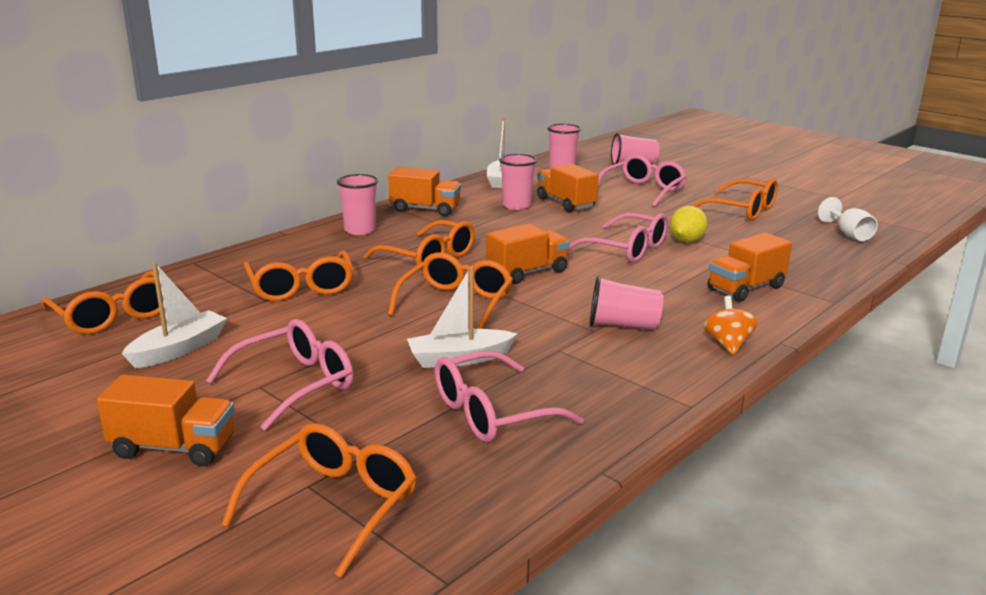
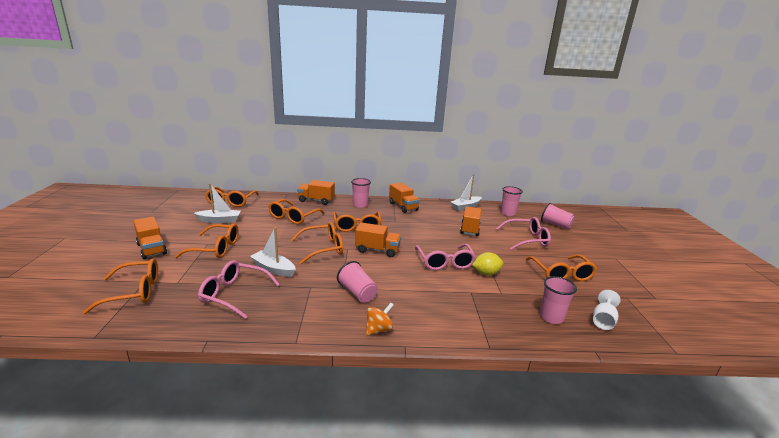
camera: 45 degrees right, 0 degrees up
(295, 384) = (216, 248): pink glasses -> orange glasses
(516, 206) = (444, 220): pink cup -> pink cup (551, 317)
(746, 288) = (457, 311): orange truck -> orange truck (316, 200)

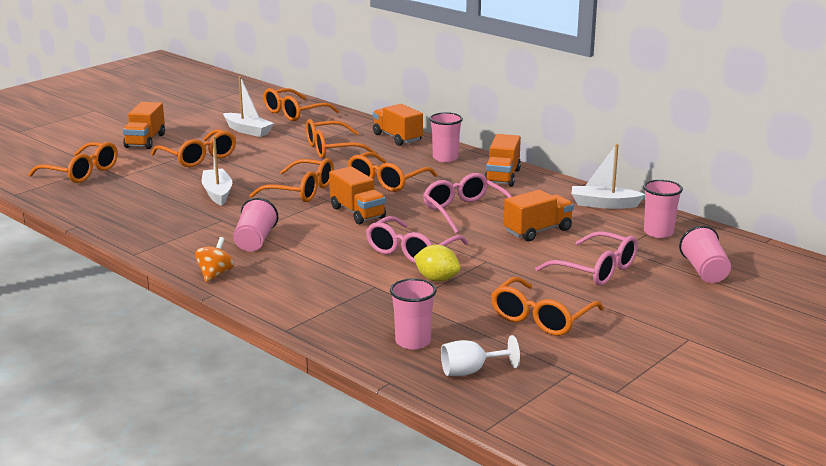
camera: 45 degrees right, 0 degrees up
(234, 294) = (149, 201): pink glasses -> pink glasses (465, 211)
(378, 329) = (215, 274): orange spinning top -> orange spinning top turned 75 degrees counterclockwise

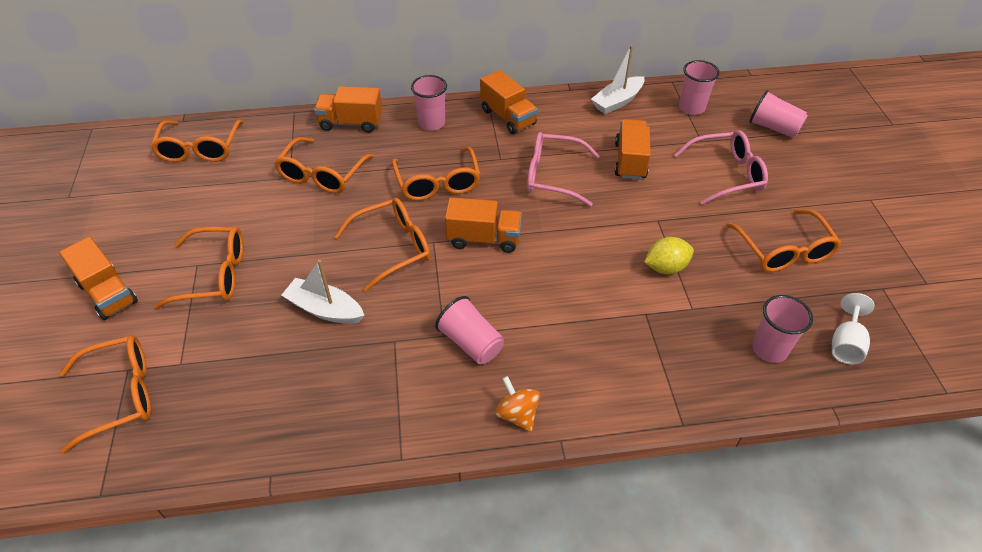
camera: 50 degrees left, 25 degrees up
(248, 131) = (196, 203): white boat -> none
(411, 251) = (598, 252): pink glasses -> none

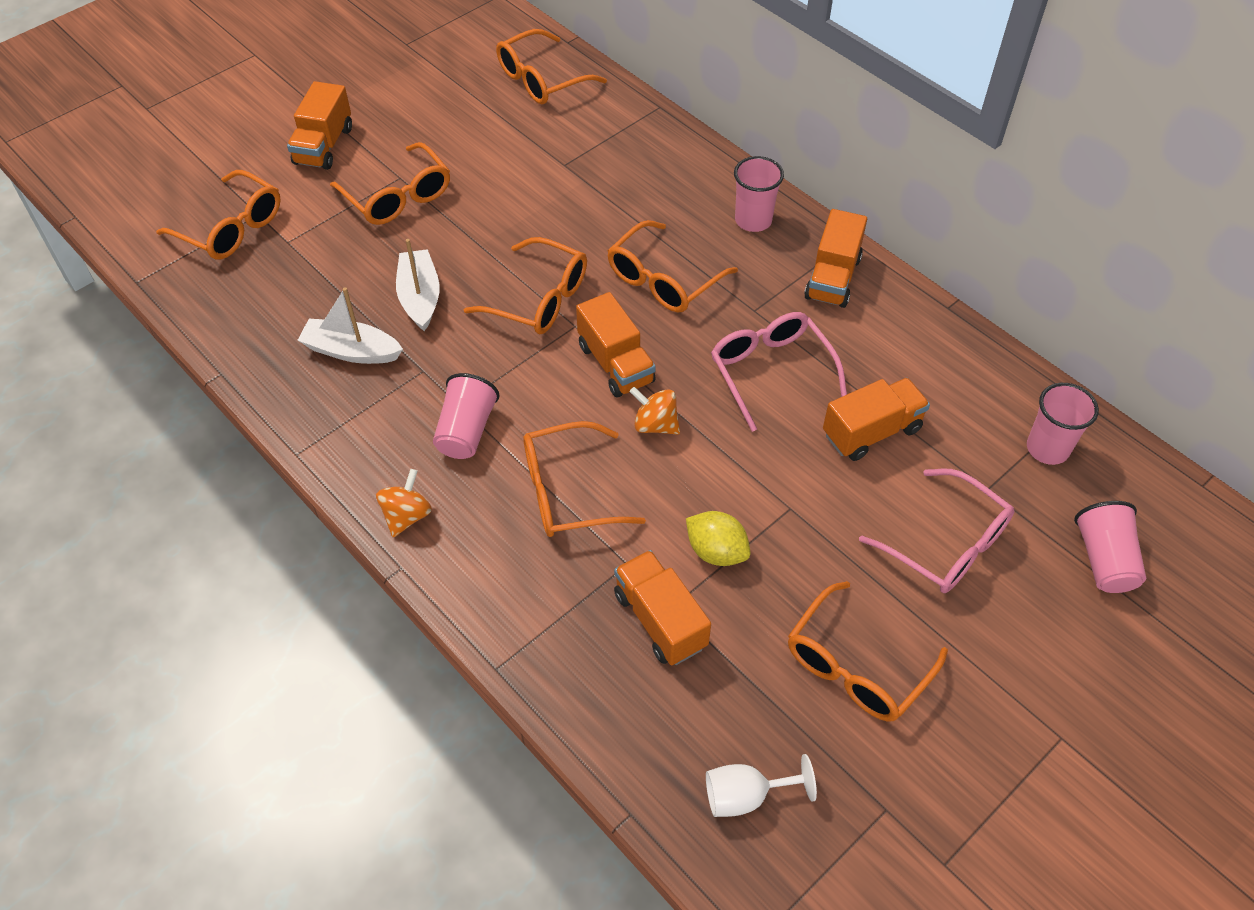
camera: 55 degrees right, 5 degrees up
(322, 175) = (589, 185): orange glasses -> orange glasses (567, 492)
(351, 123) = (687, 158): orange truck -> orange truck (660, 620)
(548, 245) = (655, 425): none -> orange spinning top
(617, 101) = (975, 365): white boat -> white boat (352, 351)
(769, 349) = (671, 713): pink cup -> none

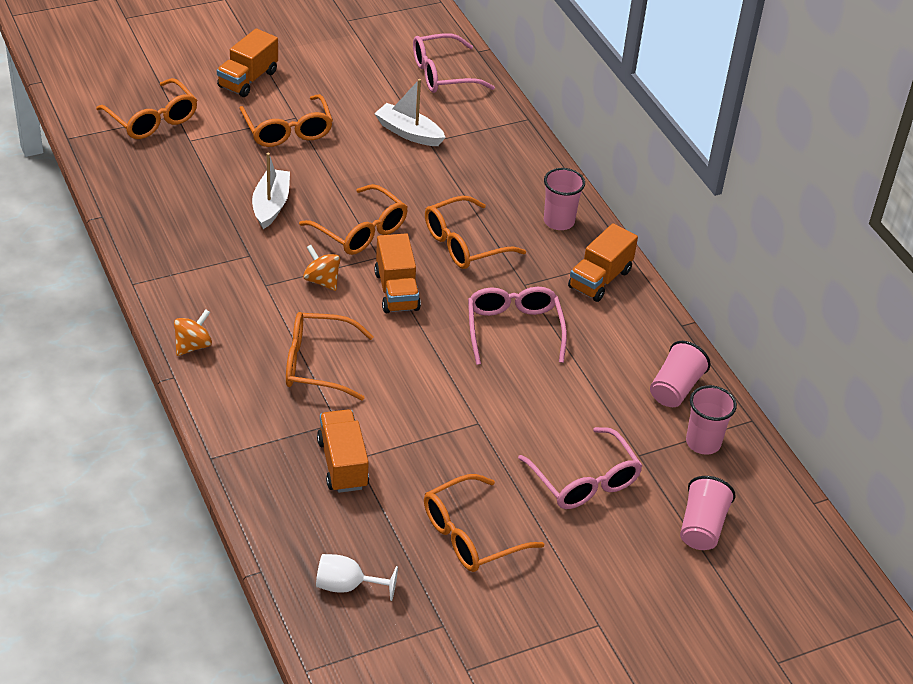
camera: 15 degrees right, 10 degrees down
(352, 351) = (203, 228): white boat -> white boat (409, 133)
(466, 431) = (262, 304): pink cup -> pink cup (675, 388)
(541, 80) = (442, 74): orange glasses -> pink glasses
(655, 425) = (405, 340): orange spinning top -> orange spinning top (322, 280)
(716, 551) = (407, 434): yellow lemon -> none
(871, 432) = (569, 391): orange truck -> none

